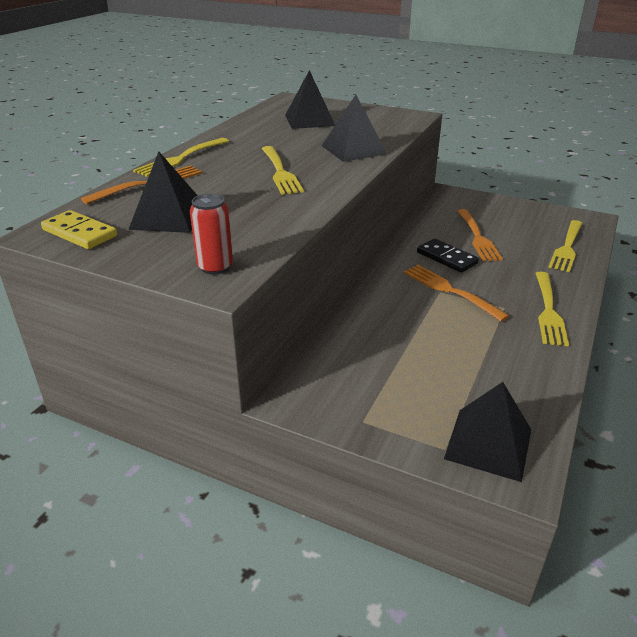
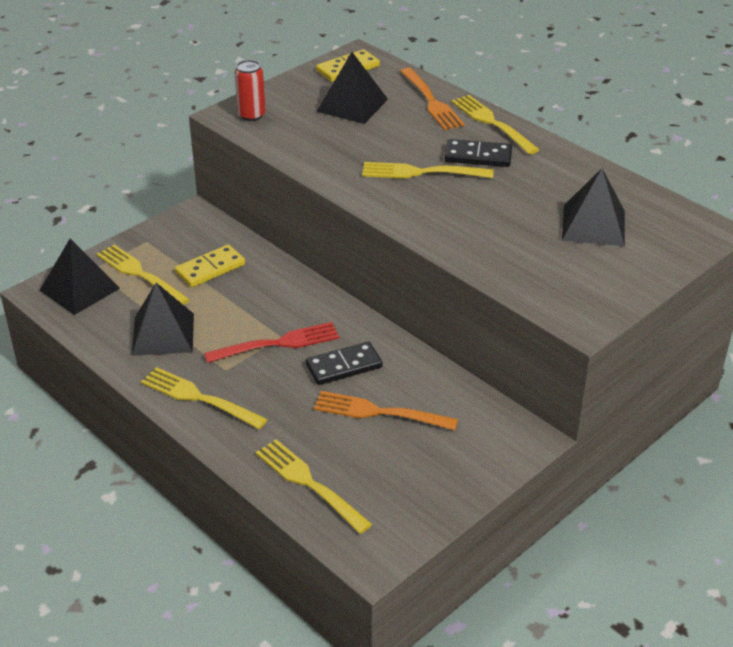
camera: 110 degrees right, 5 degrees up
(240, 157) = (478, 156): none -> black domino
(353, 149) = (464, 233): black pyramid -> black pyramid (163, 334)
(379, 356) = (210, 268): none -> yellow domino
(425, 402) = (141, 274): none -> yellow fork
(451, 291) = (277, 344): orange fork -> red fork

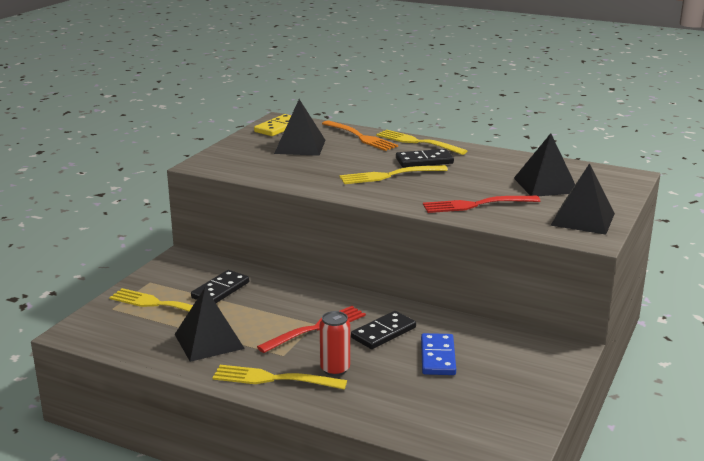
camera: 20 degrees left, 15 degrees down
(79, 289) = (109, 324): black pyramid -> black pyramid (583, 219)
(210, 268) = (220, 290): yellow domino -> black domino
(251, 115) = (222, 162): red can -> red can (335, 369)
(310, 484) = (417, 418): yellow fork -> none
(380, 412) = (437, 357): orange fork -> blue domino
(489, 240) = (477, 205): none -> red fork

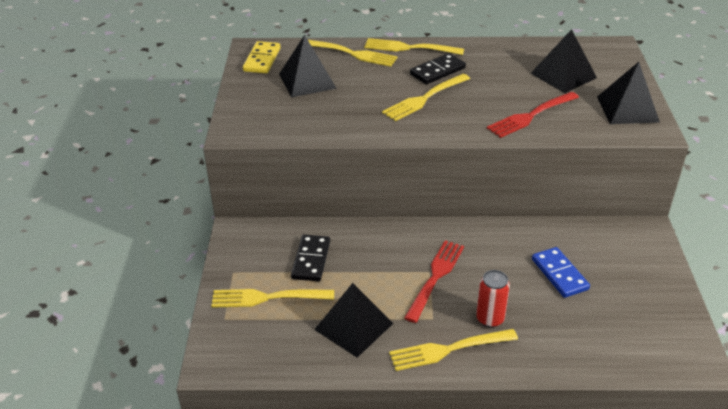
camera: 25 degrees left, 15 degrees up
(360, 137) = (351, 53): orange fork -> yellow fork
(383, 333) = (495, 262): black domino -> none

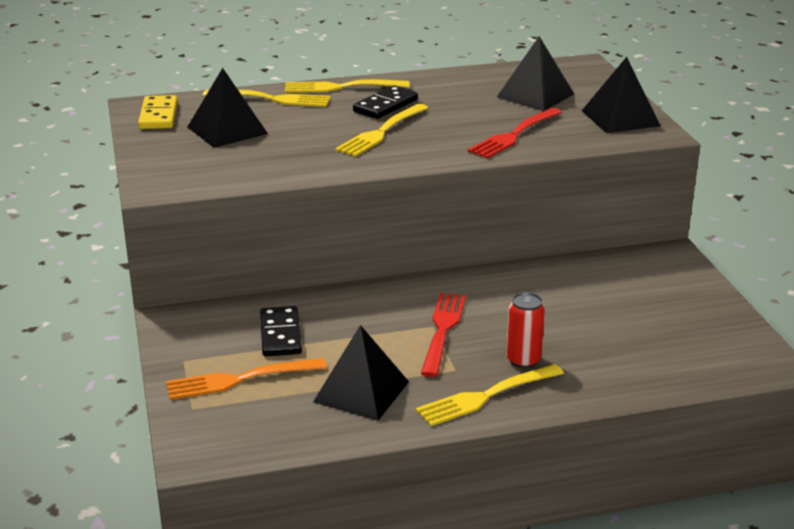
camera: 15 degrees left, 10 degrees down
(268, 297) = (241, 379): yellow fork -> orange fork
(559, 274) = (587, 307): blue domino -> none

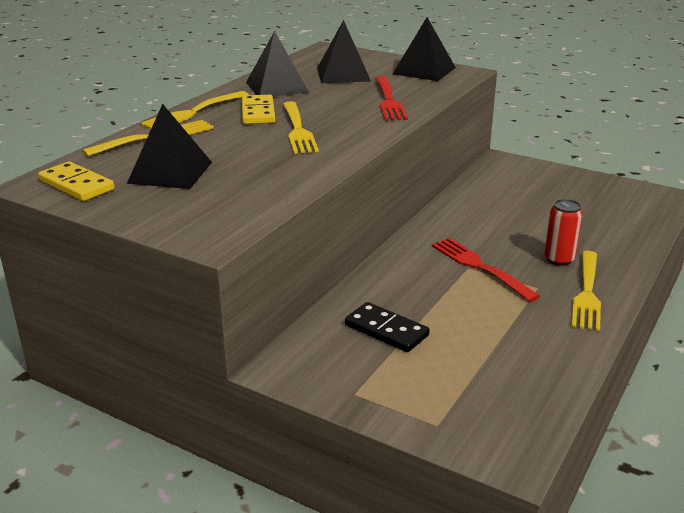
camera: 45 degrees left, 0 degrees up
(241, 379) = (426, 379): orange fork -> none
(361, 391) = (517, 335): black pyramid -> black pyramid (276, 87)
(385, 106) = (258, 112): black domino -> yellow domino

